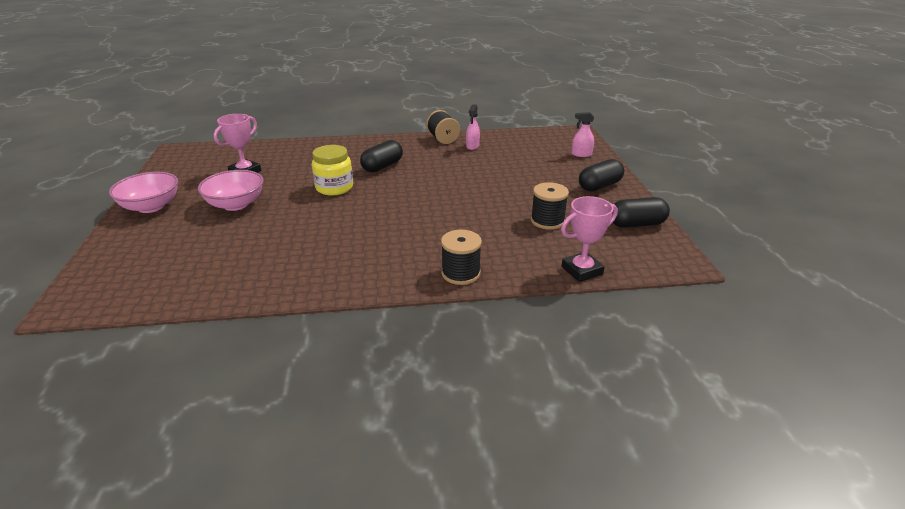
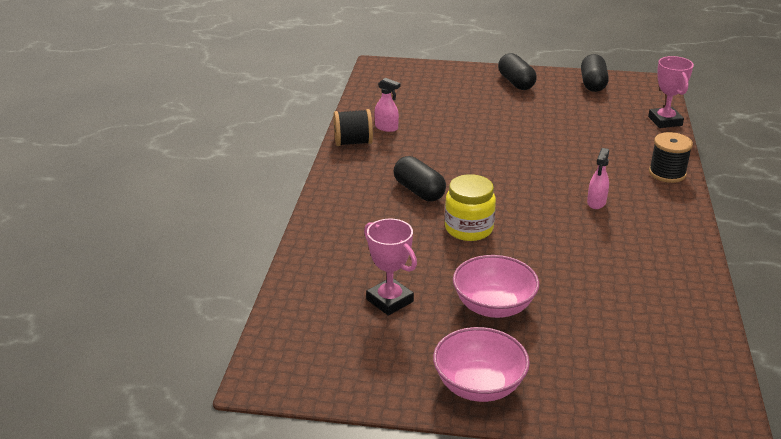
camera: 75 degrees left, 0 degrees up
(547, 221) = (579, 119): black spool -> none
(581, 154) = (439, 75): pink spray bottle -> pink spray bottle (596, 202)

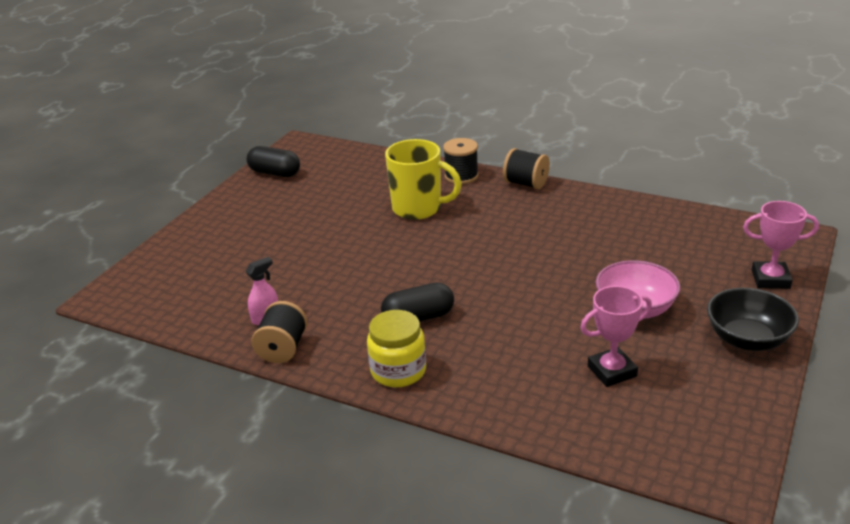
camera: 70 degrees left, 0 degrees up
(469, 229) = (504, 299): yellow jar -> yellow jar (398, 371)
(479, 385) = (747, 339): pink bowl -> black bowl
(516, 82) = (233, 214): black capsule -> none
(588, 161) = (418, 208): none -> yellow mug
(596, 202) = (491, 220): pink spray bottle -> none
(665, 121) = (373, 155): pink trophy -> pink trophy (770, 279)
(685, 212) = (526, 183): none -> black spool

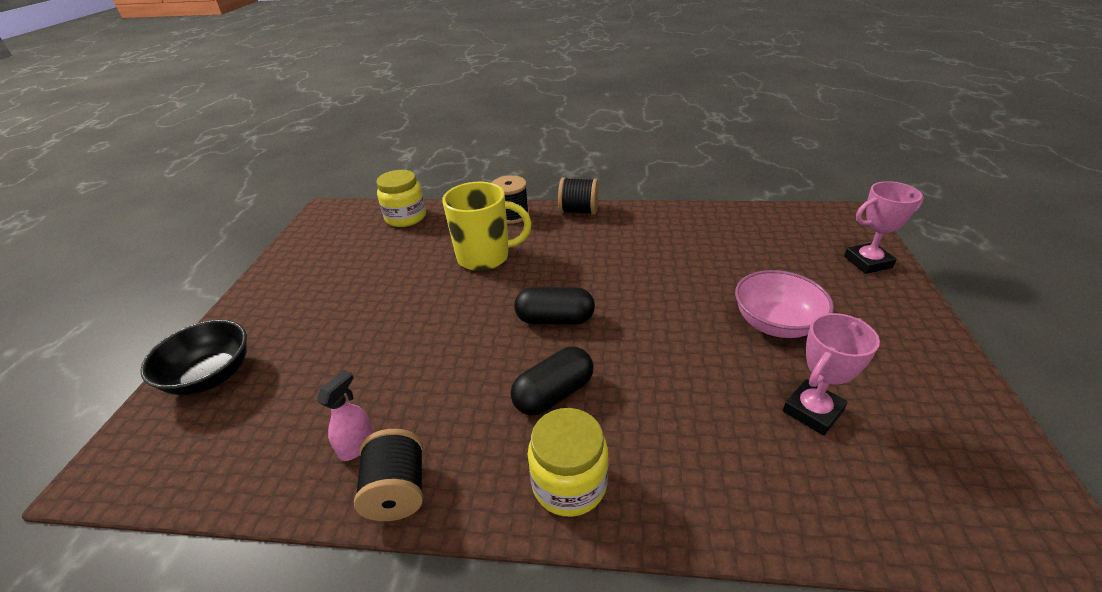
camera: 20 degrees left, 5 degrees up
(275, 173) = (308, 247): black capsule -> black capsule (555, 319)
(365, 162) = (406, 217): none -> yellow jar
(747, 339) = (906, 333): black bowl -> black bowl (211, 376)

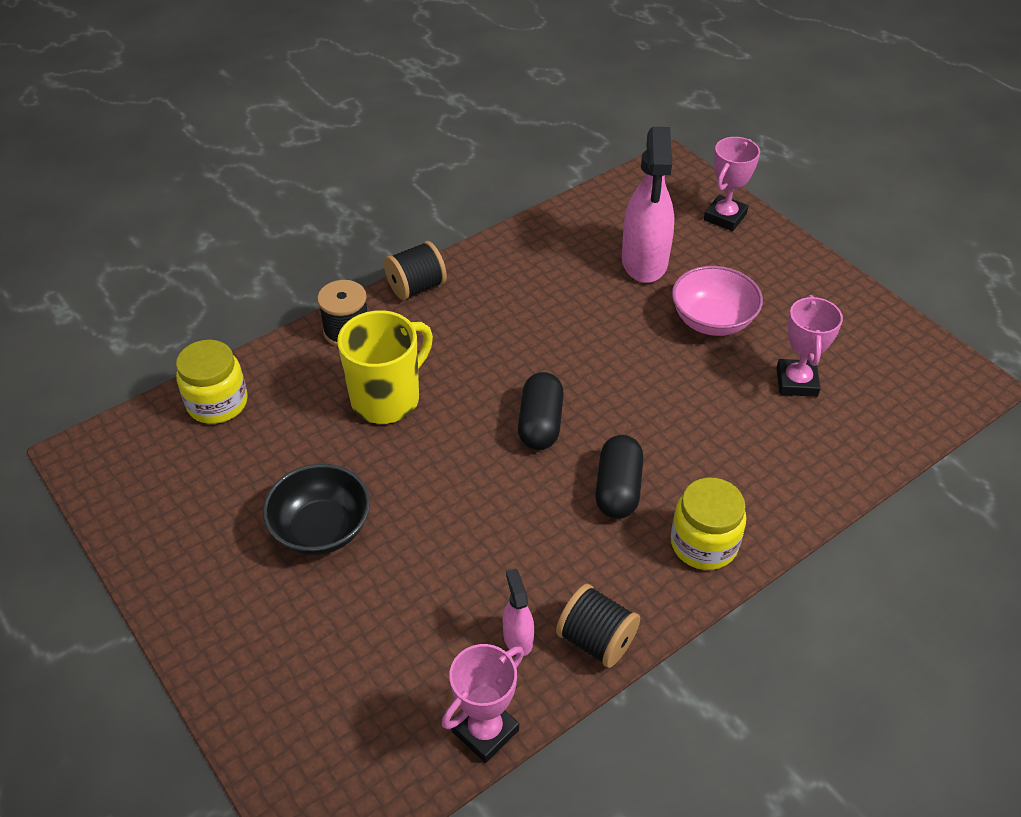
camera: 45 degrees left, 10 degrees up
(211, 376) = (281, 698): black bowl -> black bowl (321, 529)
(252, 492) = (485, 731): none -> pink trophy
(555, 319) = (540, 423): black capsule -> black capsule turned 45 degrees counterclockwise
(758, 261) = (644, 262): none -> pink spray bottle

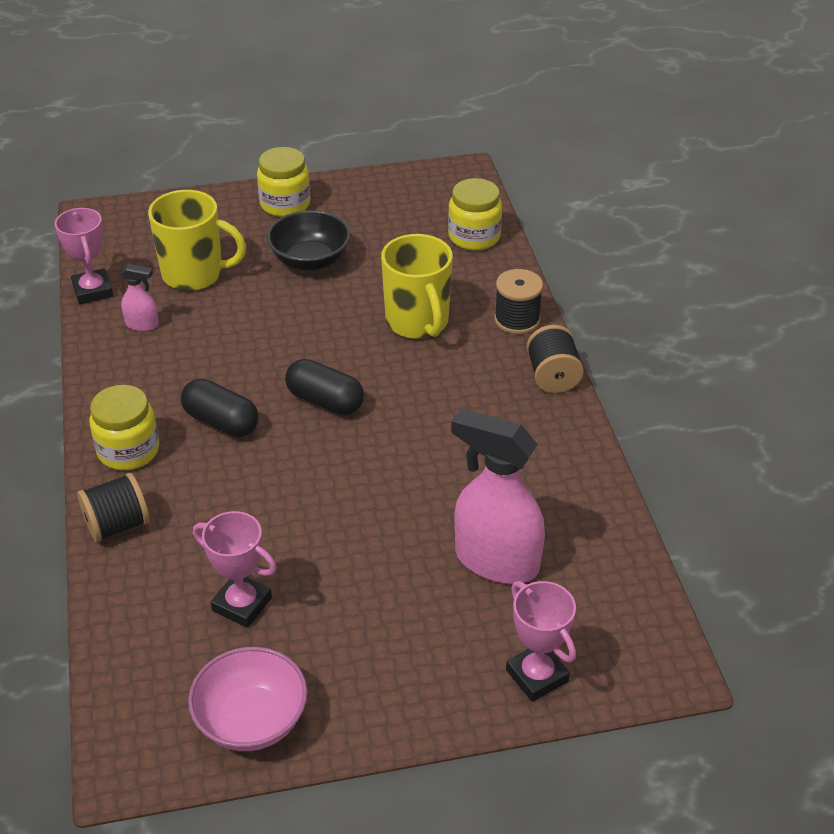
camera: 115 degrees right, 5 degrees down
(211, 606) = (285, 204): none -> yellow jar
(400, 633) = (195, 274): none -> yellow mug
(596, 640) = (105, 360): black spool -> black spool (117, 525)
(712, 320) = (370, 577): pink bowl -> pink bowl (251, 720)

